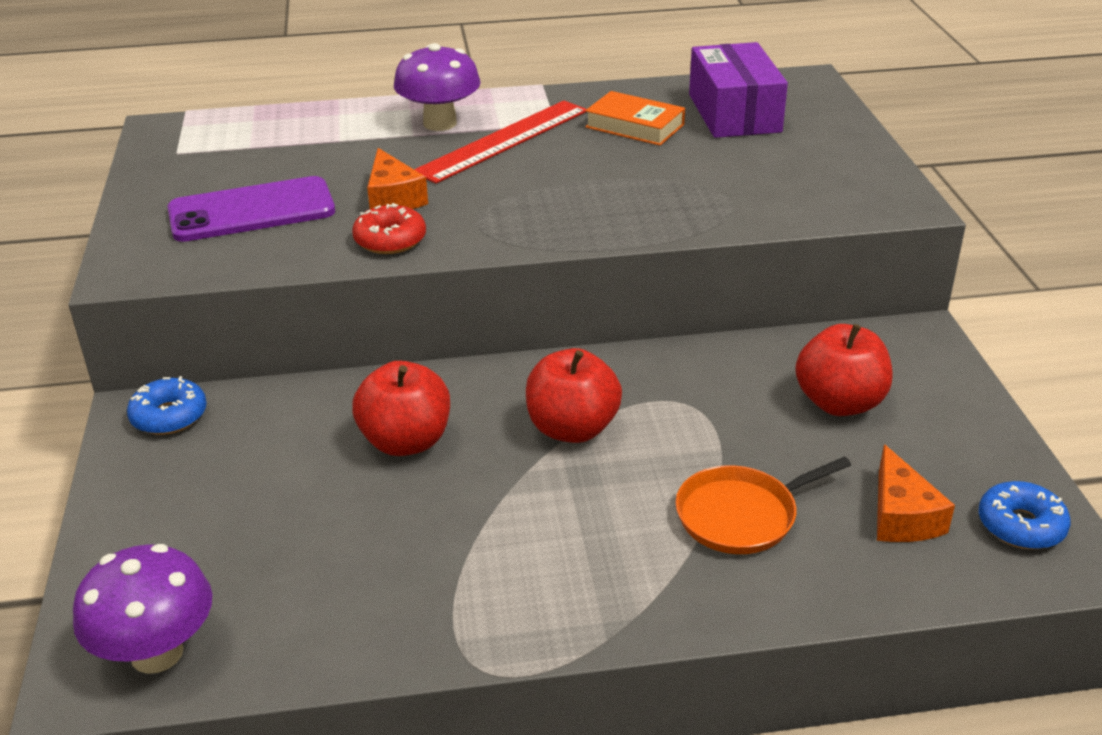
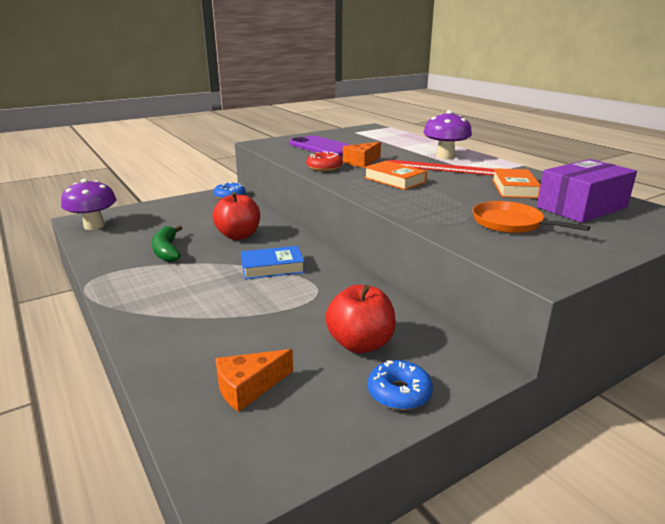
camera: 65 degrees right, 10 degrees down
(406, 545) = (167, 251): none -> green banana
(520, 197) = (394, 180): none -> orange book
(572, 429) = (272, 267): red apple -> blue book
(741, 515) = (222, 327): orange pan -> orange pan (510, 223)
(1021, 525) = (263, 450): blue donut -> blue donut (399, 393)

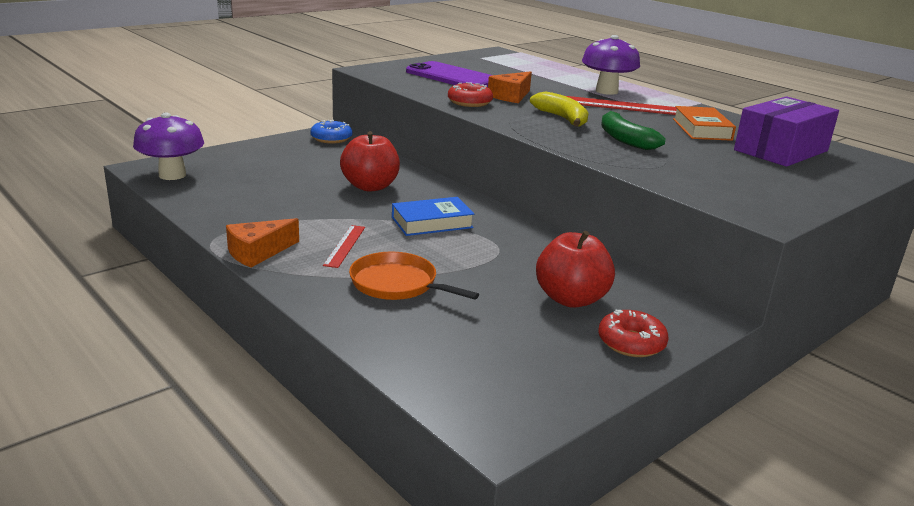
camera: 10 degrees left, 0 degrees up
(167, 251) = (289, 204): green banana -> green banana (624, 139)
(190, 287) = (345, 246): none -> red ruler
(248, 387) = (470, 343): orange cheese -> orange cheese (258, 252)
(394, 180) = (562, 118): orange book -> yellow banana
(399, 393) = (631, 343): blue donut -> red donut
(510, 223) = (713, 167): orange pan -> orange pan (397, 284)

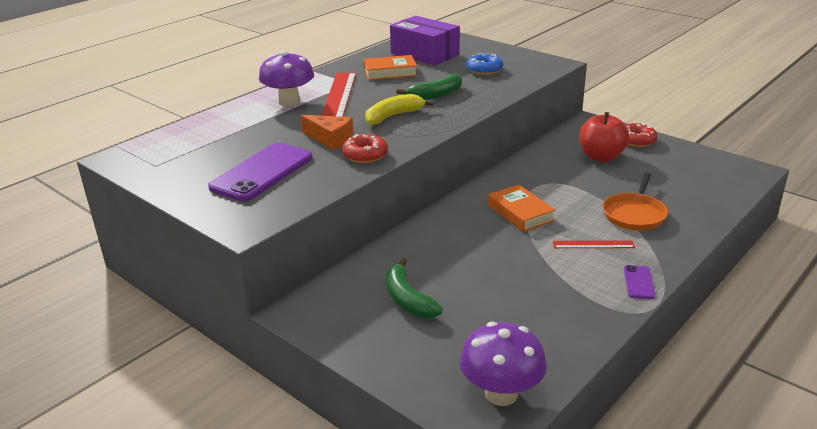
camera: 95 degrees left, 5 degrees up
(258, 252) = (638, 282): orange cheese -> purple phone
(313, 162) = (408, 299): none -> green banana
(331, 138) = (317, 303): blue donut -> blue donut (484, 70)
(370, 186) = (458, 253): red apple -> none
(432, 222) = (520, 213): blue book -> orange book

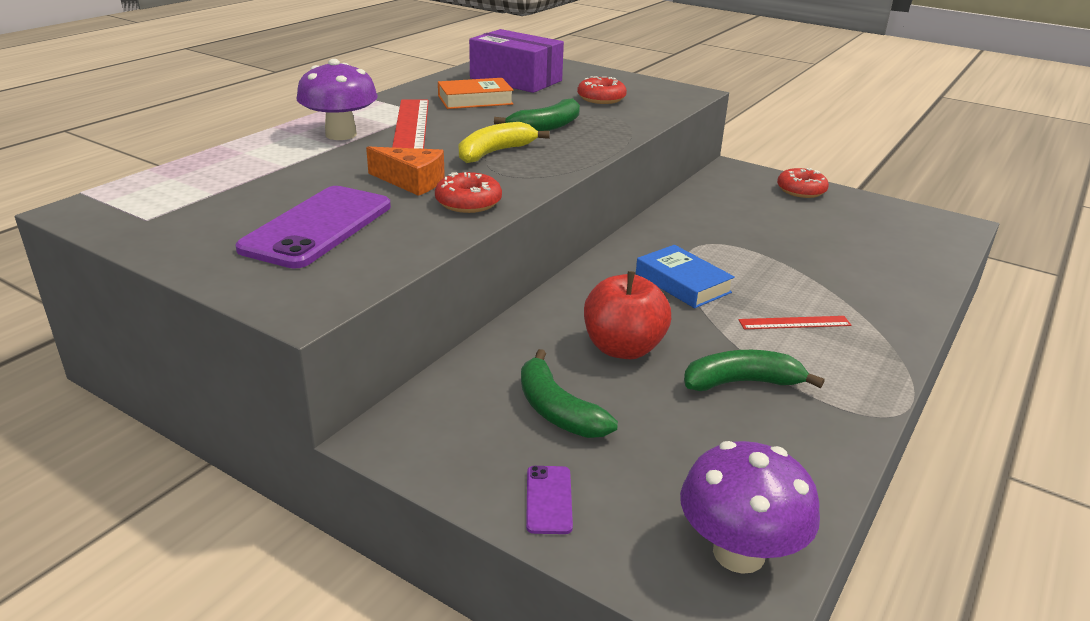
camera: 10 degrees left, 0 degrees up
(484, 70) = (601, 98): blue donut -> red donut
(520, 213) = (682, 283): orange book -> blue book
(540, 286) = (742, 382): none -> green banana
(601, 157) = (764, 210): red apple -> red apple (623, 348)
(634, 214) = (833, 281): orange pan -> none
(638, 282) = (874, 373): purple phone -> purple phone (548, 499)

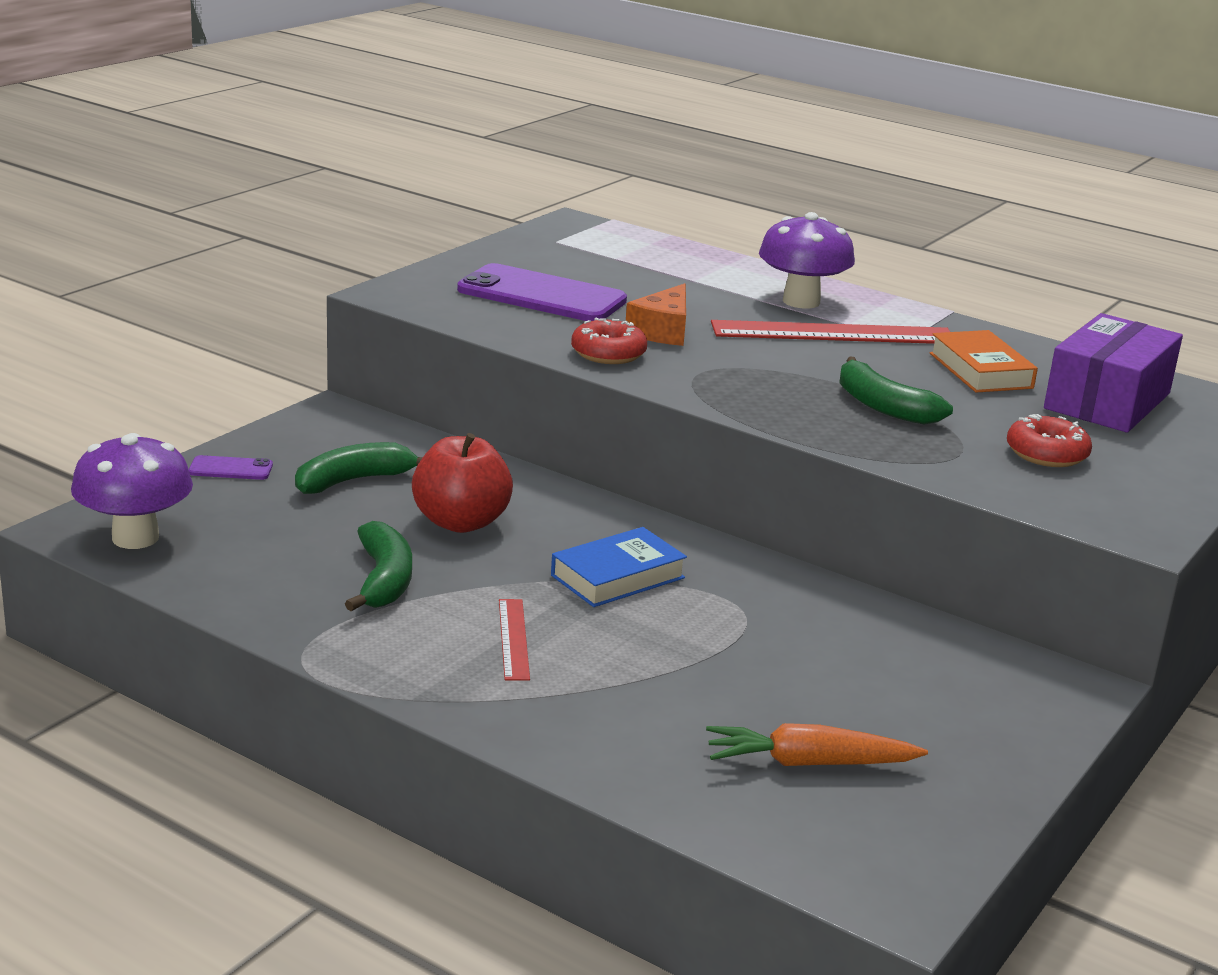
camera: 90 degrees right, 5 degrees down
(495, 152) = (769, 372): yellow banana -> none
(801, 190) = (999, 741): red donut -> none
(862, 236) = (809, 763): none -> orange carrot

